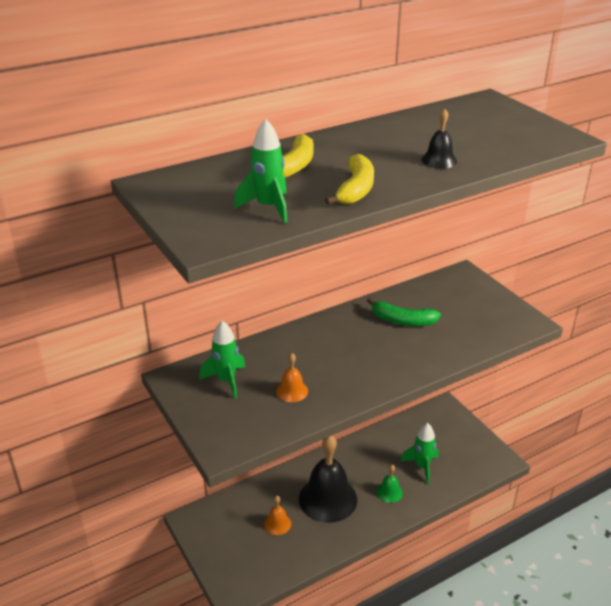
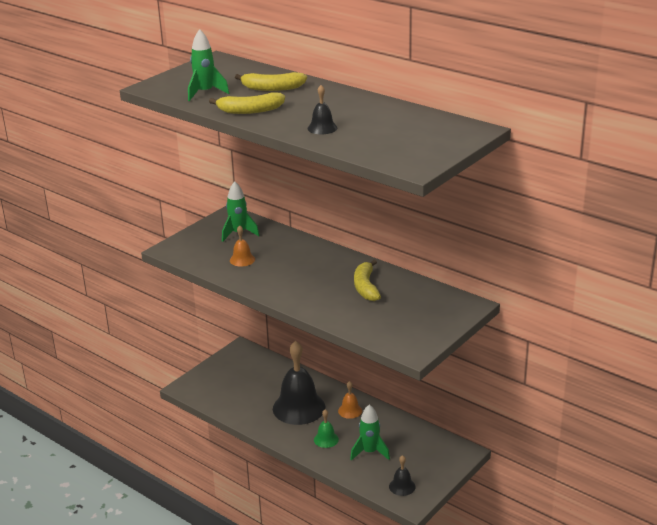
camera: 70 degrees right, 5 degrees down
(277, 524) = (258, 389): orange bell -> orange bell (350, 411)
(402, 320) = (365, 287): green banana -> yellow banana
(478, 459) = (402, 486): none -> black bell

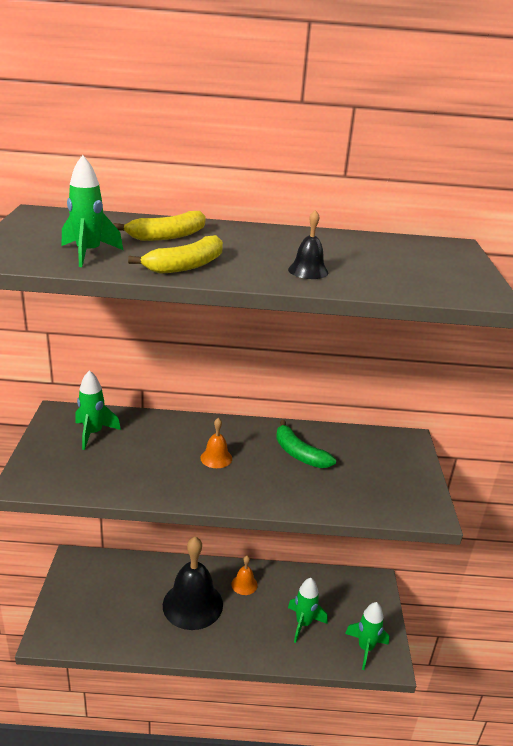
camera: 40 degrees left, 0 degrees up
(242, 259) = (132, 465): orange bell -> orange bell (216, 458)
(326, 439) = (251, 630): green bell -> none
(365, 287) = (299, 454): yellow banana -> green banana
(402, 486) = (365, 648): black bell -> green rocket

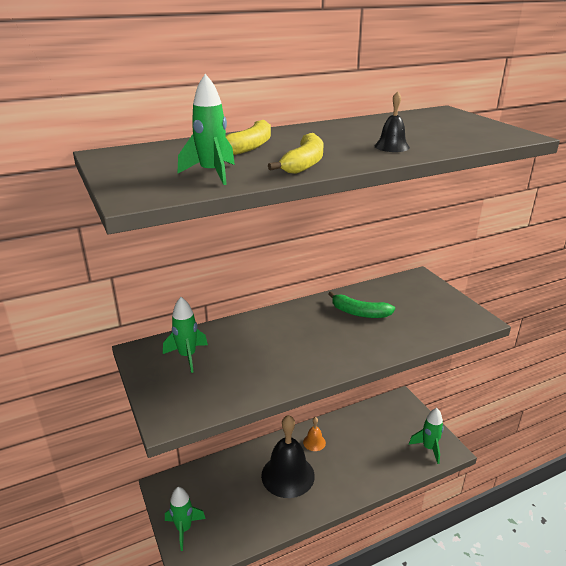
camera: 25 degrees left, 0 degrees up
(216, 458) = (304, 338): orange bell -> none
(303, 624) = (376, 451): green rocket -> green rocket (184, 529)

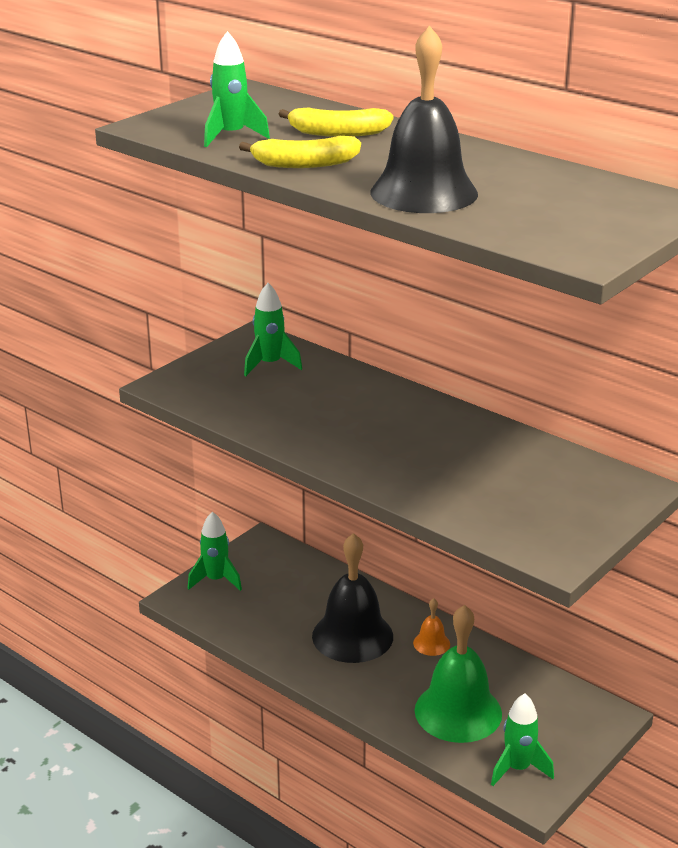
camera: 65 degrees right, 0 degrees up
(359, 313) = (473, 453): green banana -> none
(376, 454) = (458, 711): none -> green bell
(391, 146) = (424, 192): black bell -> black bell, size x2.21

